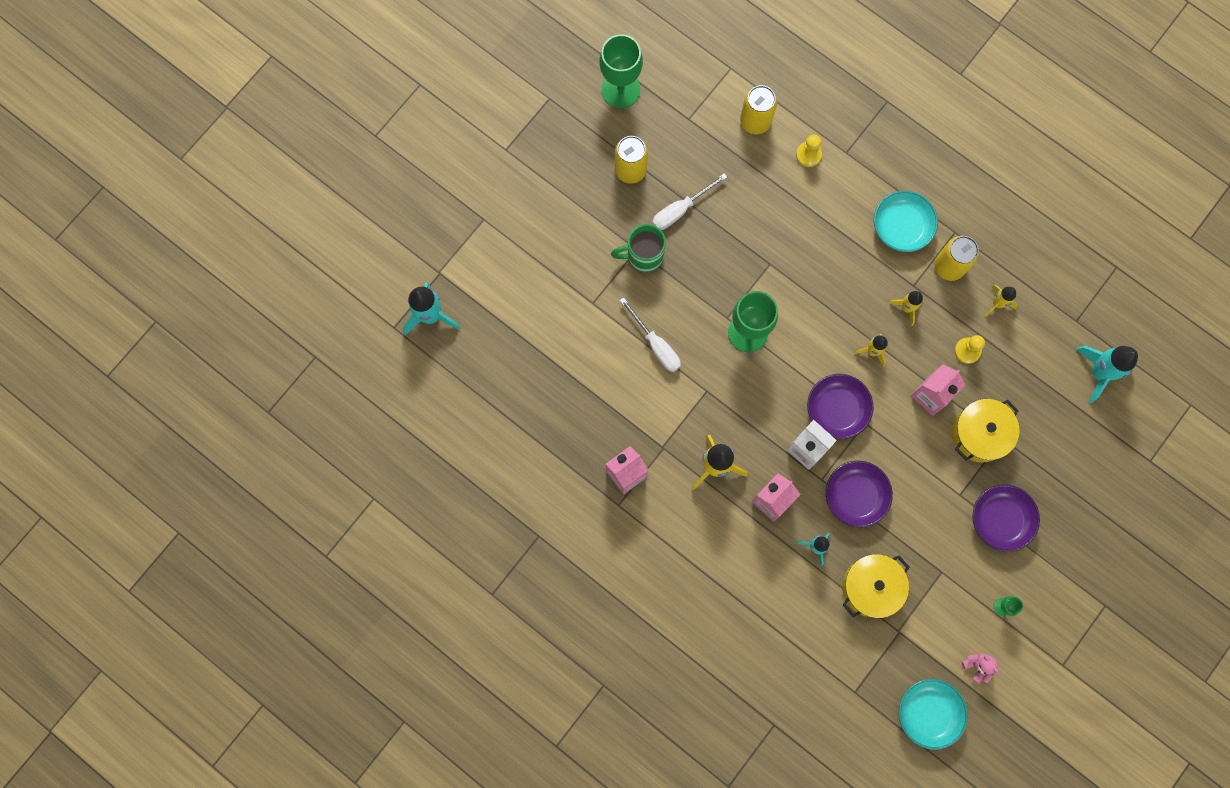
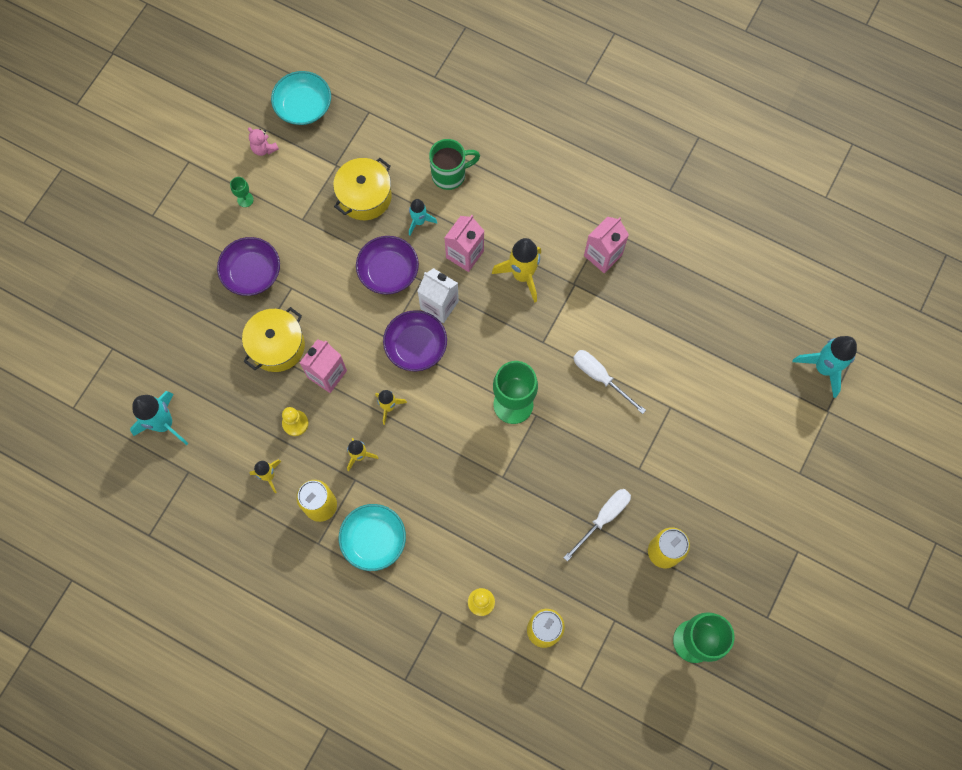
camera: 170 degrees right, 5 degrees down
(643, 256) = (631, 463): green mug -> green mug (450, 174)

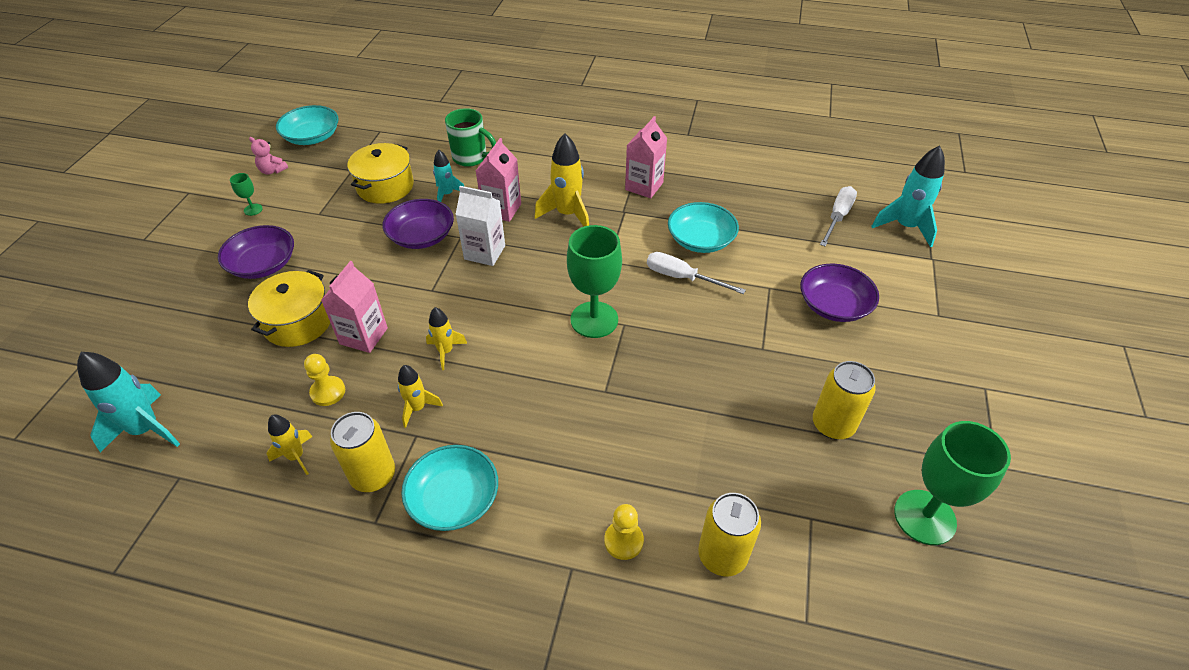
camera: 15 degrees left, 25 degrees down
(416, 346) = (466, 291): purple bowl -> purple bowl (834, 305)
(450, 174) = (471, 158): green mug -> green mug turned 60 degrees clockwise
(603, 518) = (744, 406): white screwdriver -> white screwdriver (837, 217)
(631, 337) = (700, 240): none -> turquoise bowl

